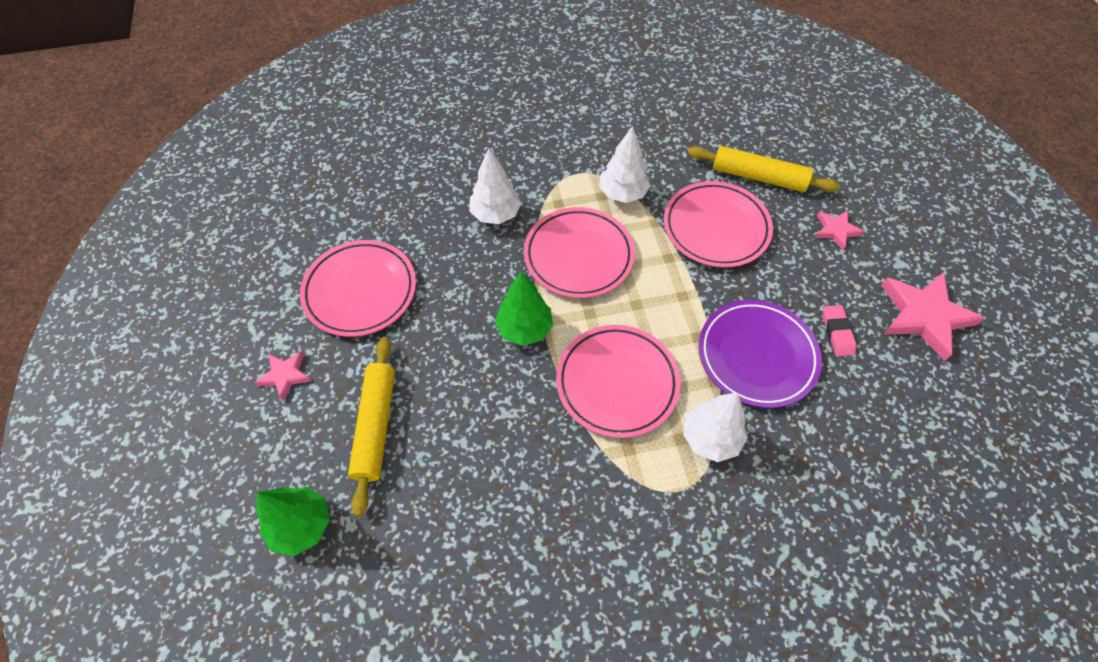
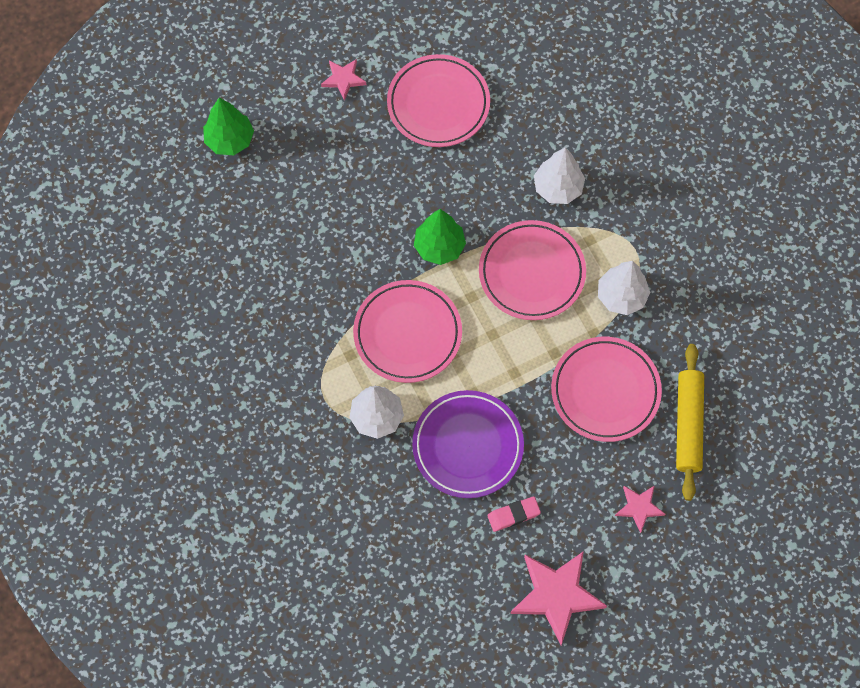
camera: 75 degrees right, 10 degrees up
(376, 426) = (319, 161): yellow rolling pin -> none

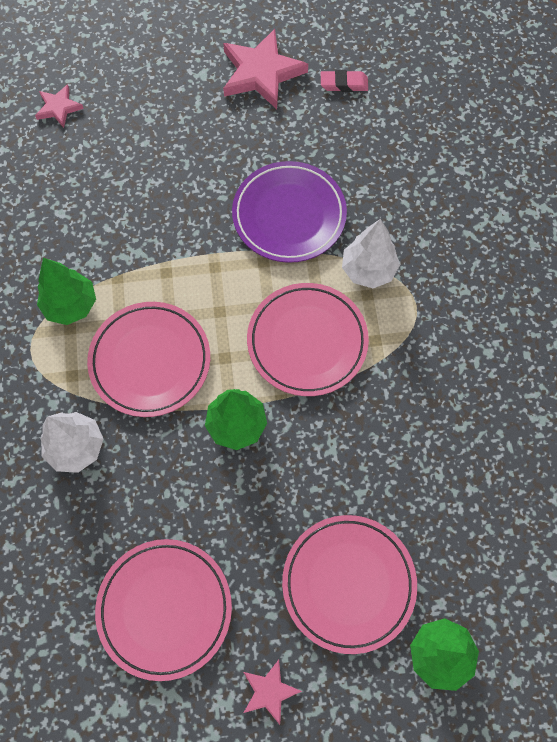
camera: 160 degrees left, 0 degrees up
(513, 515) = (271, 144): pink eraser -> pink eraser (344, 84)
(605, 391) = (134, 221): pink plate -> pink plate (348, 583)
(621, 296) = (71, 305): white tree -> green tree
(639, 507) = (155, 115): pink star -> pink star (59, 108)
(688, 424) = (73, 167): yellow rolling pin -> none

